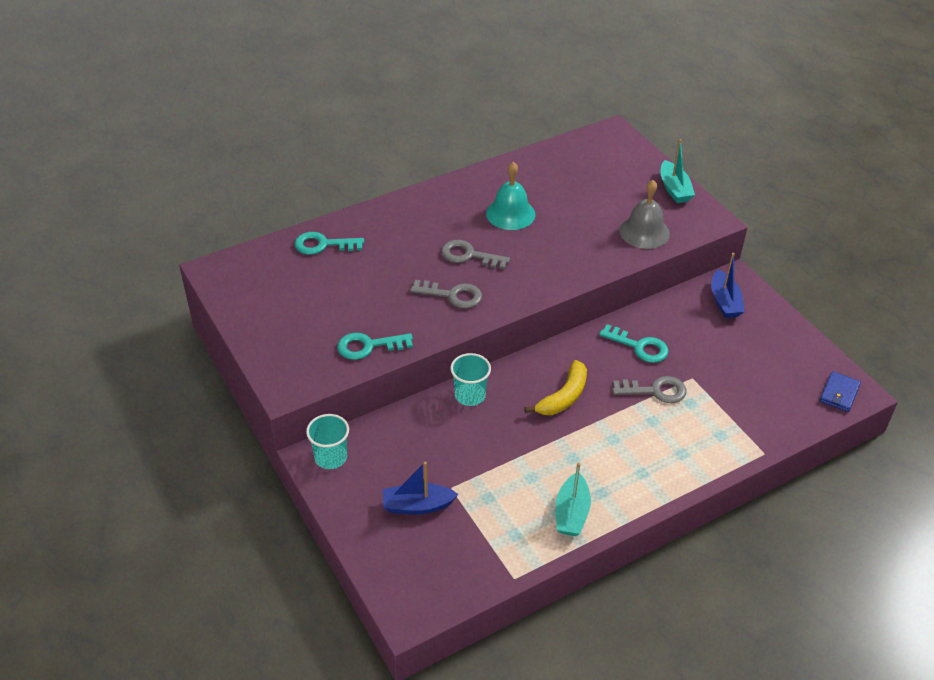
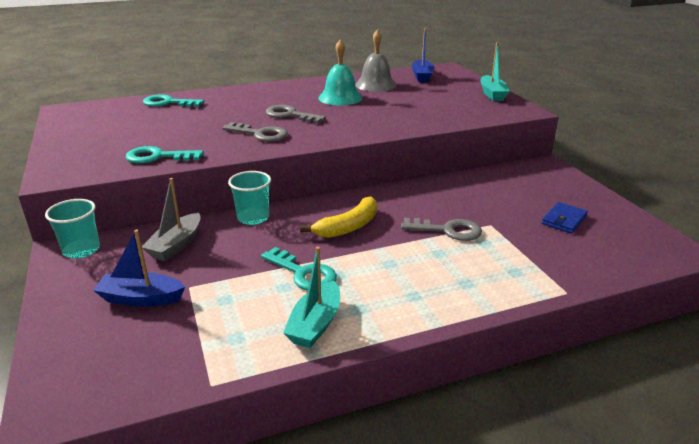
camera: 10 degrees right, 15 degrees down
(415, 440) = (176, 245): none -> grey boat
(639, 347) = (440, 199): turquoise key -> turquoise key (303, 273)
(644, 232) = (458, 113): grey bell -> grey bell (375, 85)
(724, 302) = (533, 177): blue boat -> blue boat (422, 76)
(839, 393) = (658, 250): blue wallet -> blue wallet (564, 220)

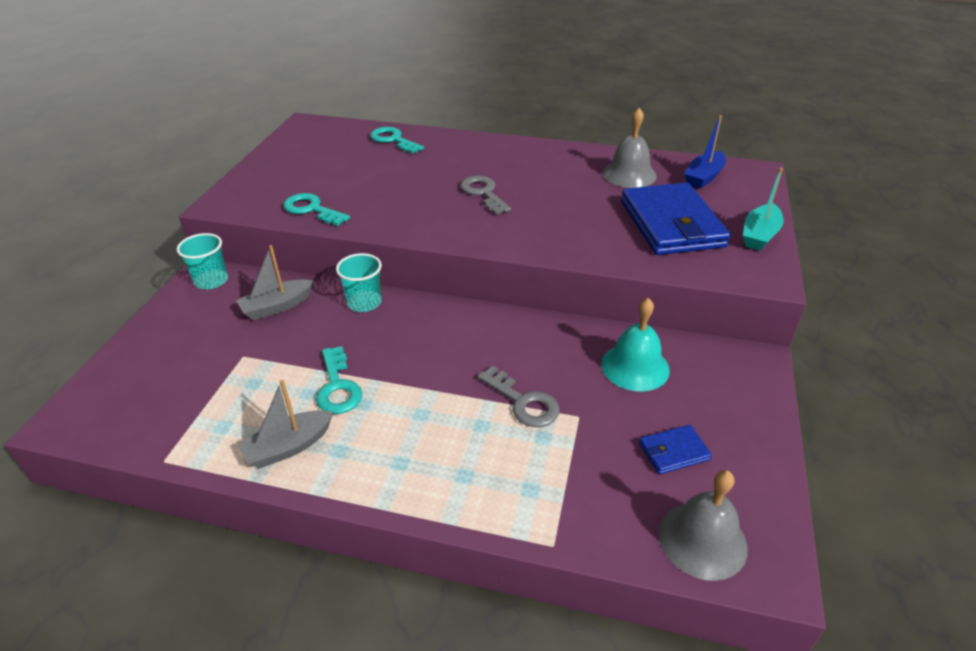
camera: 35 degrees right, 10 degrees up
(141, 298) = (201, 351): blue boat -> none
(260, 134) = (426, 211): grey key -> none
(315, 324) = (289, 447): turquoise boat -> grey boat
(340, 98) = (564, 183): turquoise bell -> turquoise bell (635, 366)
(348, 227) = (433, 351): yellow banana -> none
(437, 101) = (671, 224): none -> blue wallet
(633, 253) = (702, 540): none -> grey bell

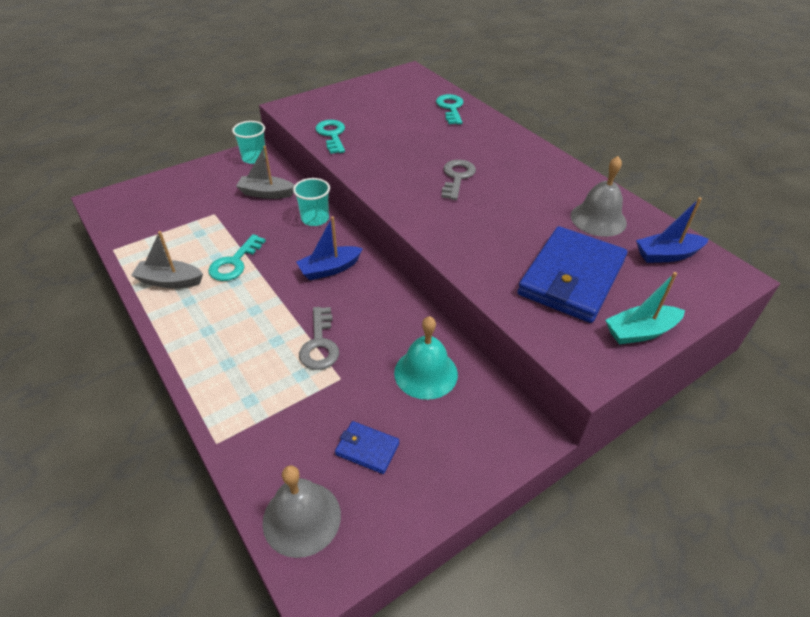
camera: 40 degrees right, 5 degrees up
(442, 337) = (329, 269): none -> blue boat

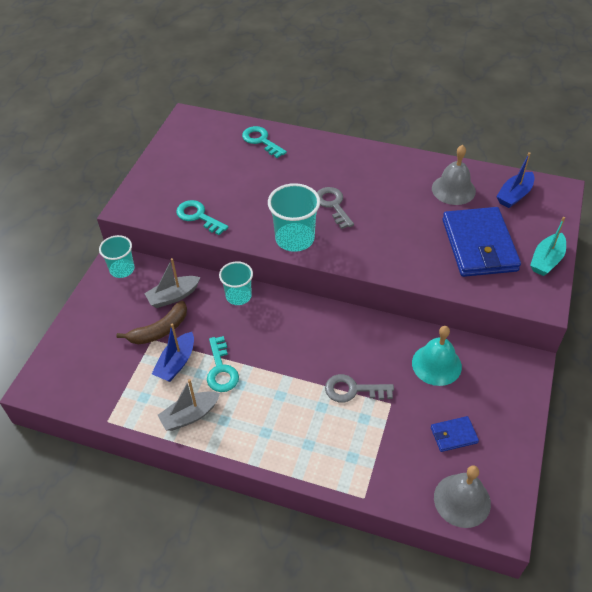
camera: 35 degrees left, 5 degrees up
(227, 210) = (159, 330): none -> brown banana
(319, 344) = (352, 390): grey key -> grey key turned 135 degrees clockwise
(329, 269) = (296, 330): blue boat -> blue boat (176, 363)
(390, 185) = (295, 239): none -> turquoise cup

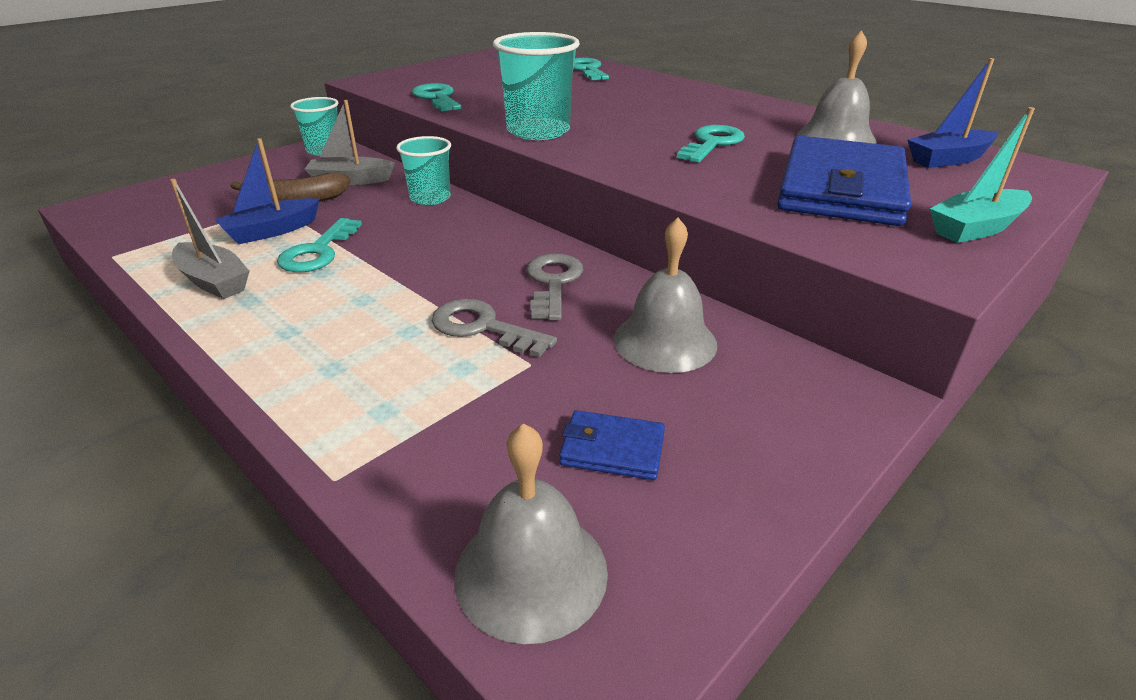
camera: 25 degrees right, 15 degrees down
(190, 415) = (214, 281): grey boat -> grey boat turned 135 degrees counterclockwise
(333, 205) = (627, 119): grey key -> grey key (553, 282)
(396, 219) = (712, 143): none -> turquoise key
(436, 364) = (665, 341): turquoise bell -> grey bell

